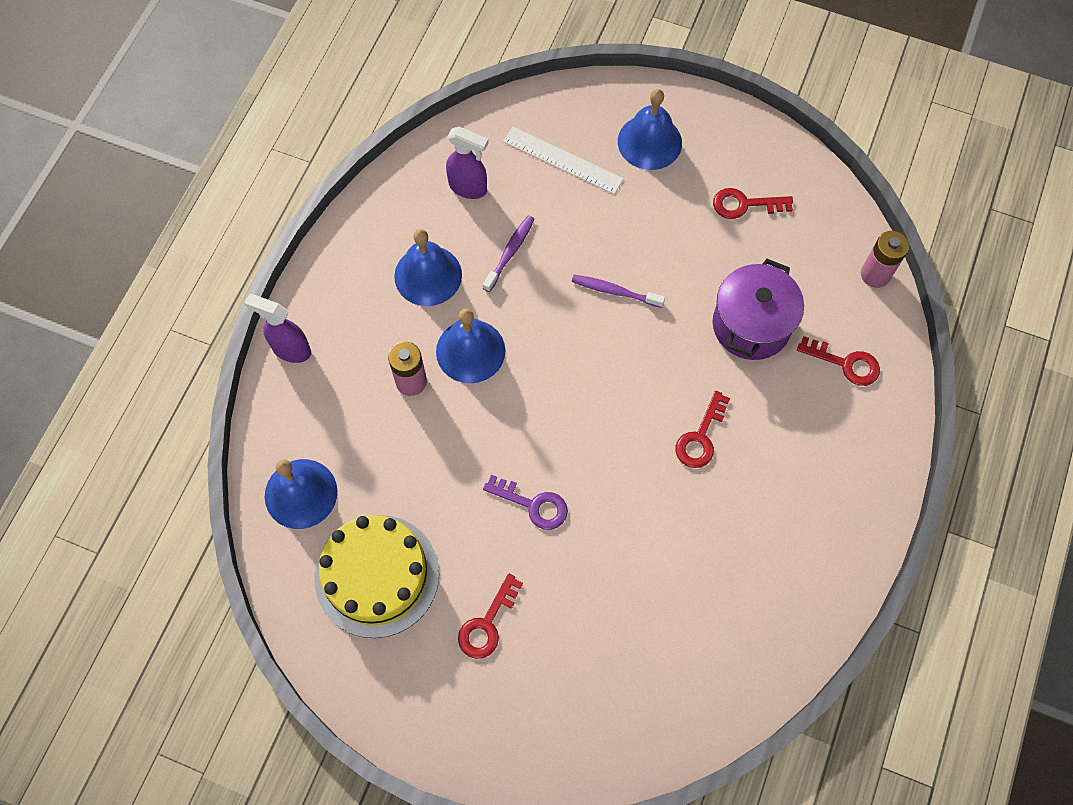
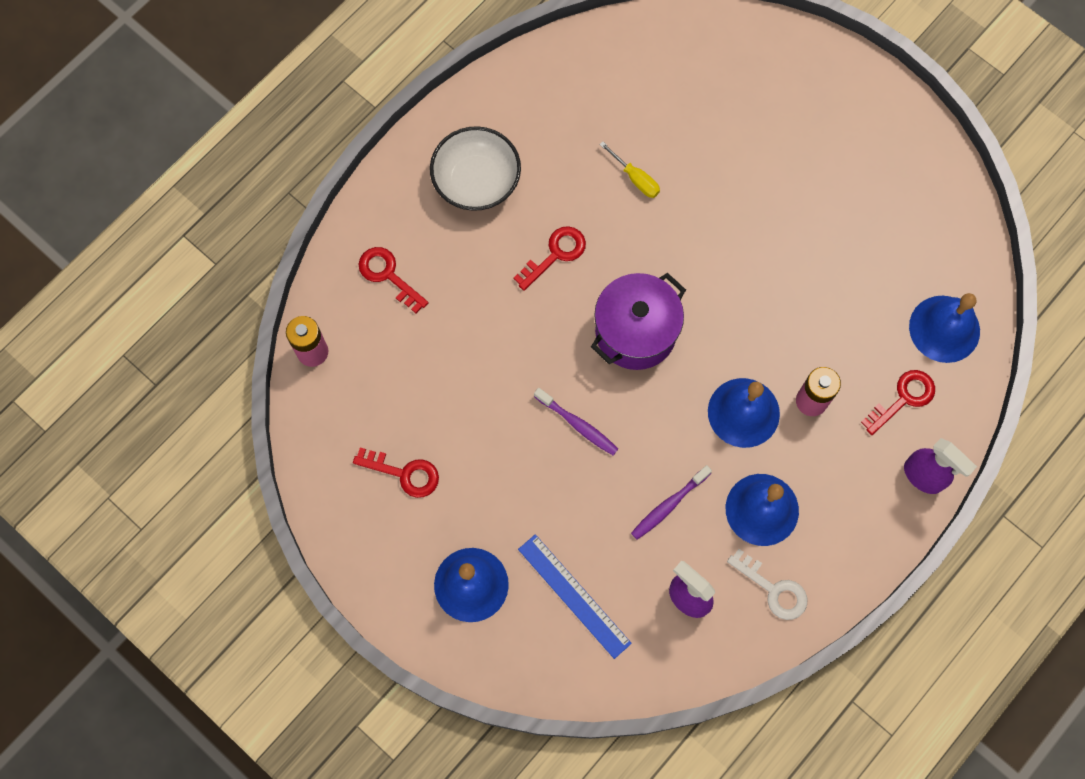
camera: 160 degrees left, 5 degrees up
(377, 575) = (891, 233): yellow cake -> none
(399, 217) = (773, 589): none -> white key
(487, 624) = (806, 162): red key -> red key (903, 398)
(533, 504) = (732, 246): purple key -> none
(563, 160) = (574, 596): white ruler -> blue ruler
(655, 542) = (635, 178): none -> yellow screwdriver
(751, 325) = (459, 343): purple pot -> purple pot (635, 332)
(809, 484) = (476, 181): none -> white bowl

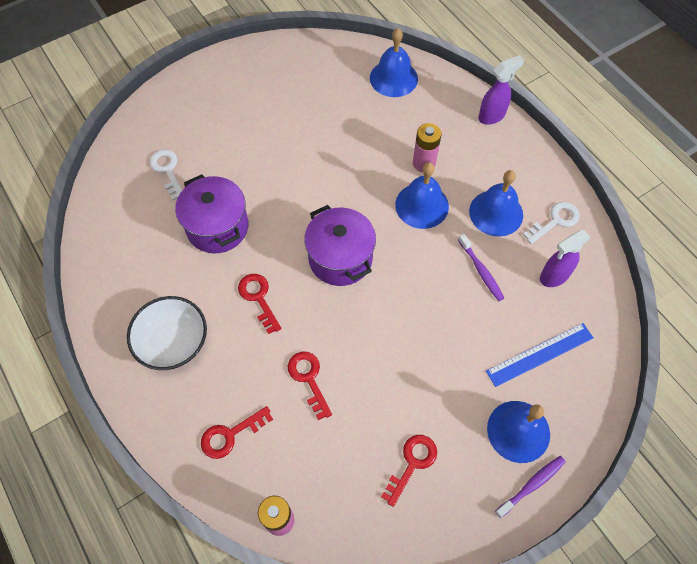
camera: 75 degrees left, 10 degrees down
(578, 425) = (403, 317): purple toothbrush -> purple toothbrush (531, 485)
(635, 178) = (217, 227): yellow screwdriver -> purple pot
(697, 94) = (167, 170): none -> white key
(903, 398) = (435, 112): red key -> red key (308, 379)

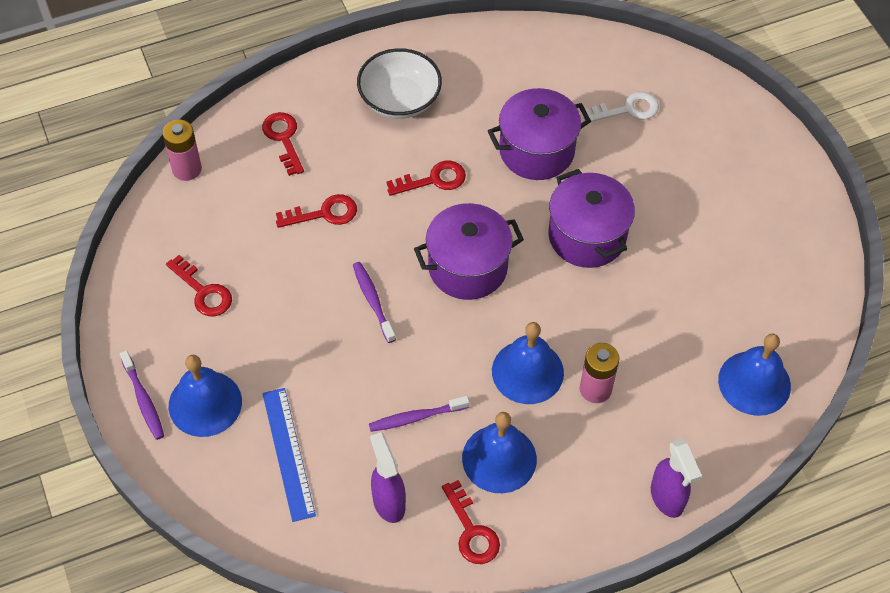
camera: 100 degrees right, 5 degrees down
(295, 183) = (587, 236): none -> purple pot
(387, 321) = (373, 301): none -> purple toothbrush
(555, 221) = (471, 530): white key -> red key

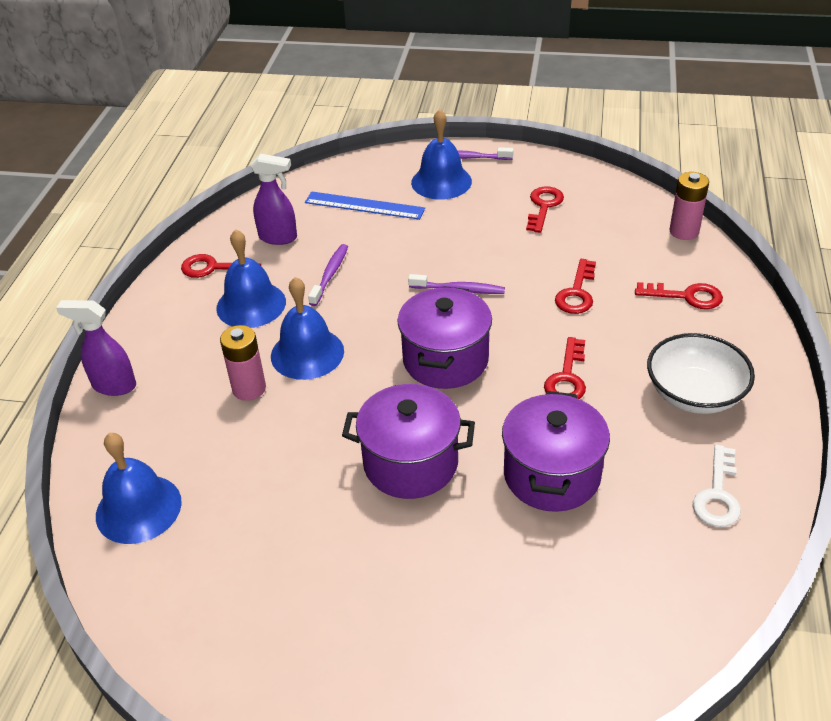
camera: 125 degrees right, 15 degrees down
(203, 291) = (543, 206): red key -> red key turned 120 degrees clockwise
(627, 109) = (560, 595): white key -> white key (717, 494)

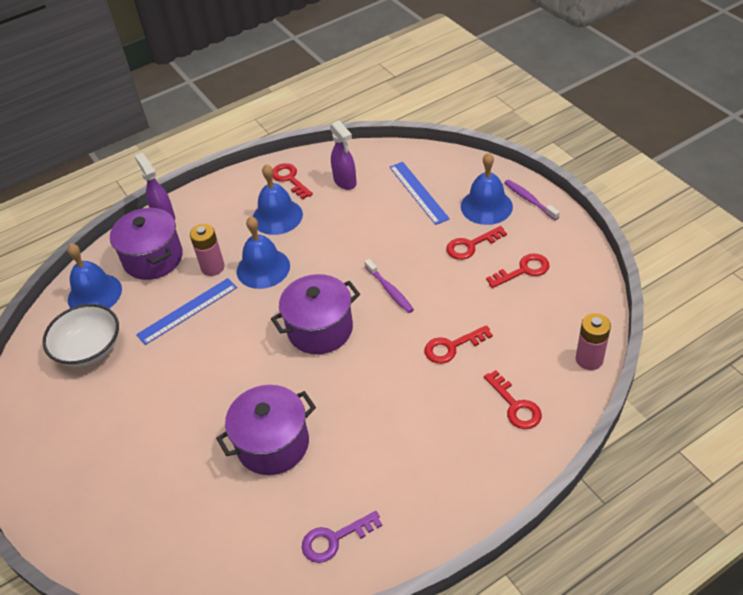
camera: 50 degrees right, 5 degrees up
(282, 442) = (187, 311): none -> blue ruler
(330, 274) = (338, 227): purple toothbrush -> none
(410, 463) = (222, 374): purple pot -> purple pot (153, 258)
(567, 377) = (365, 396): red key -> red key (471, 245)
(694, 394) = (418, 471): white bowl -> white bowl (89, 349)
(717, 494) = (334, 539): white key -> purple key

